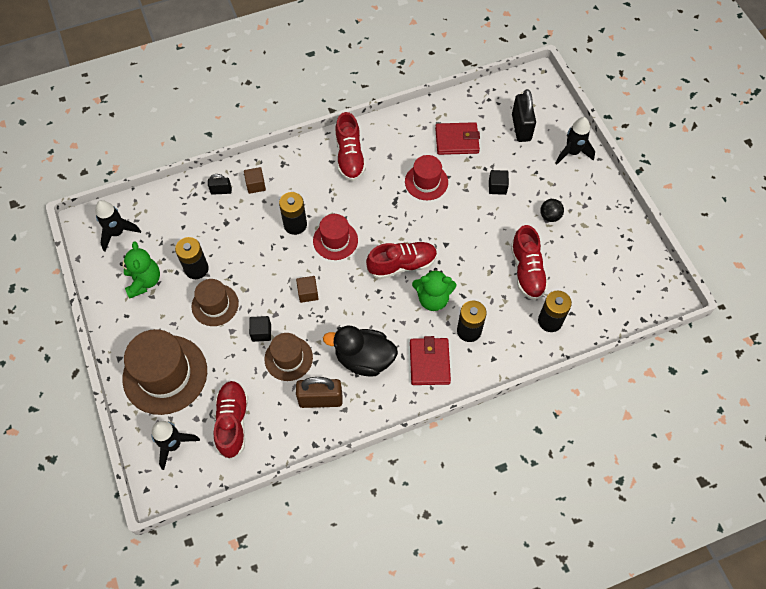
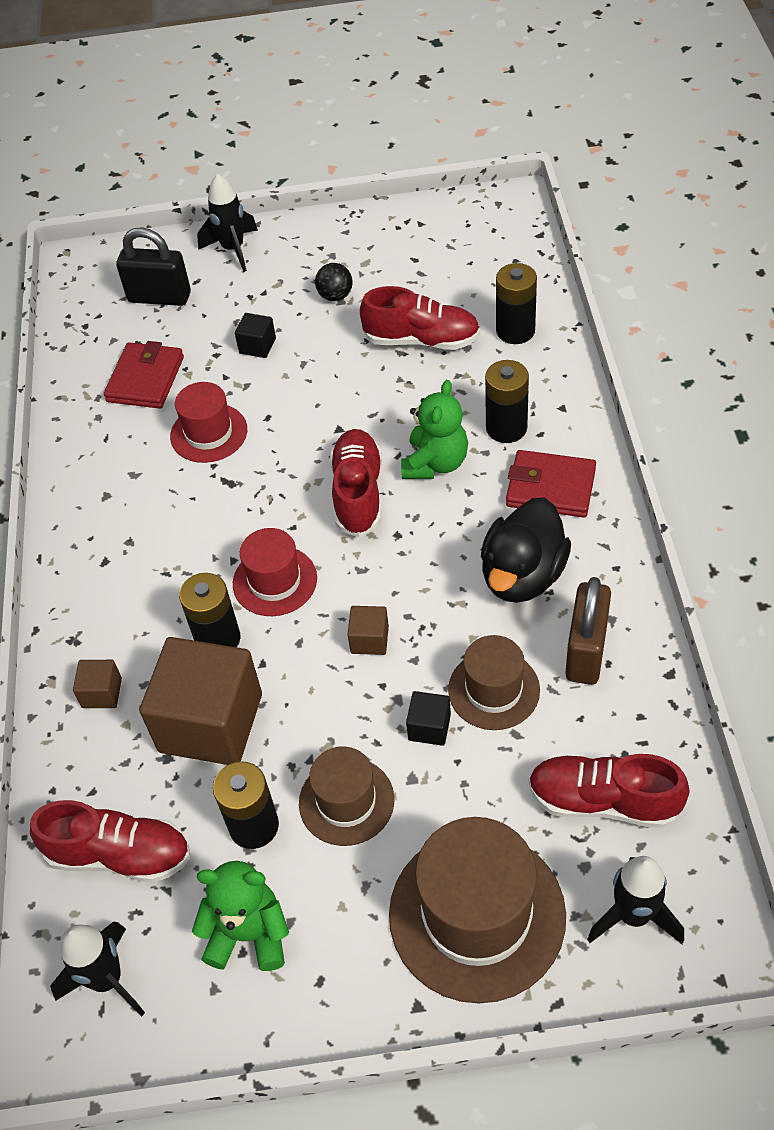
camera: 70 degrees left, 10 degrees down
(221, 191) = (88, 757): black padlock -> none
(247, 235) = (211, 723): none -> brown cube
(350, 157) = (108, 532): red shoe -> red shoe (120, 855)

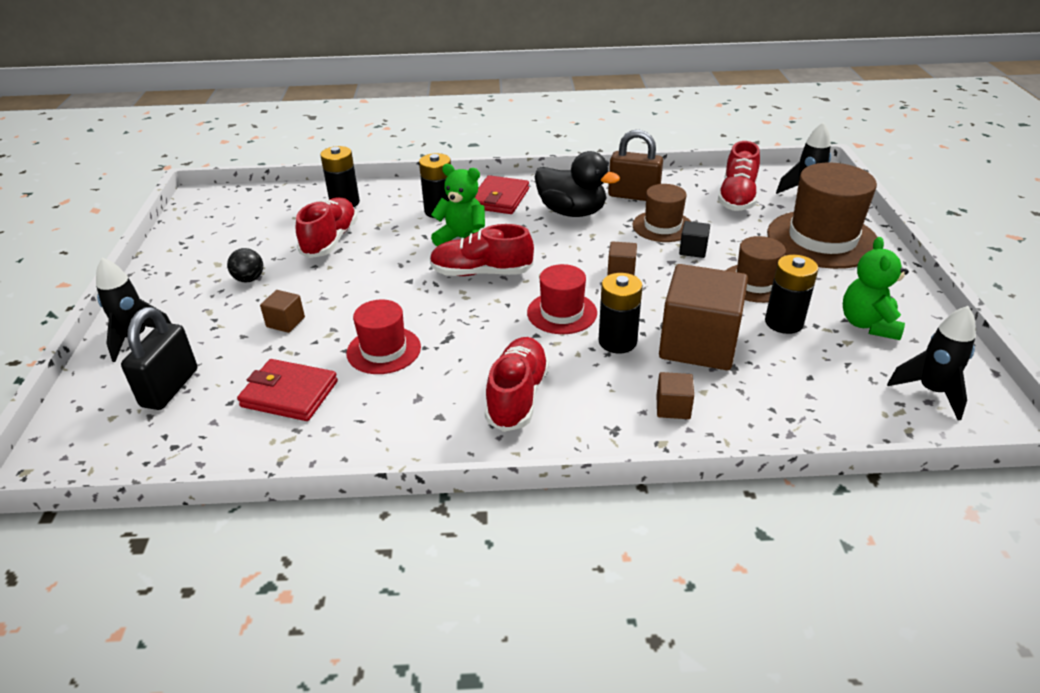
camera: 90 degrees left, 15 degrees down
(120, 855) = (826, 389): red shoe -> red shoe (517, 396)
(257, 346) = (285, 322): black cube -> brown cube

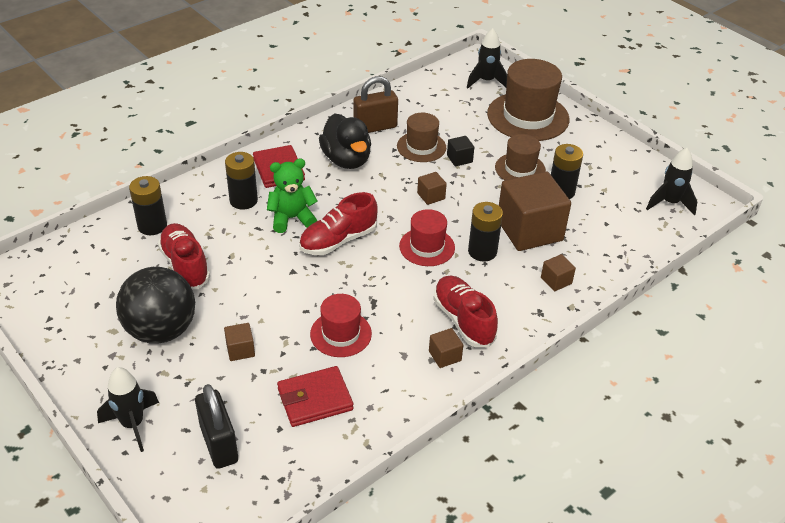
camera: 40 degrees left, 5 degrees up
(249, 279) = (161, 330): black ball -> black ball, size x2.35
(456, 420) = (445, 356): none -> brown cube
(572, 212) = (346, 160): black duck -> black duck turned 75 degrees clockwise
(737, 197) = (446, 101): red shoe -> none
(868, 324) = (605, 172): green teddy bear -> none

